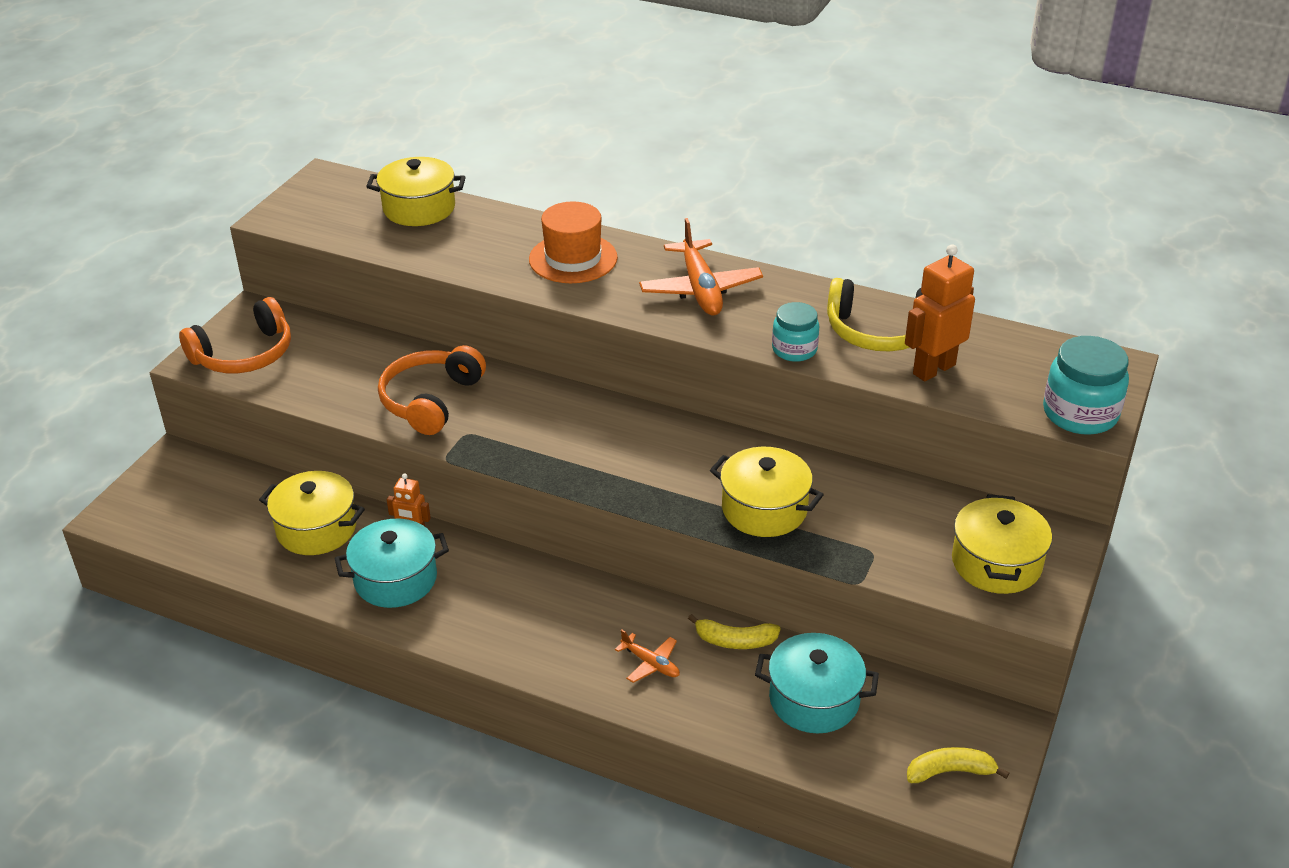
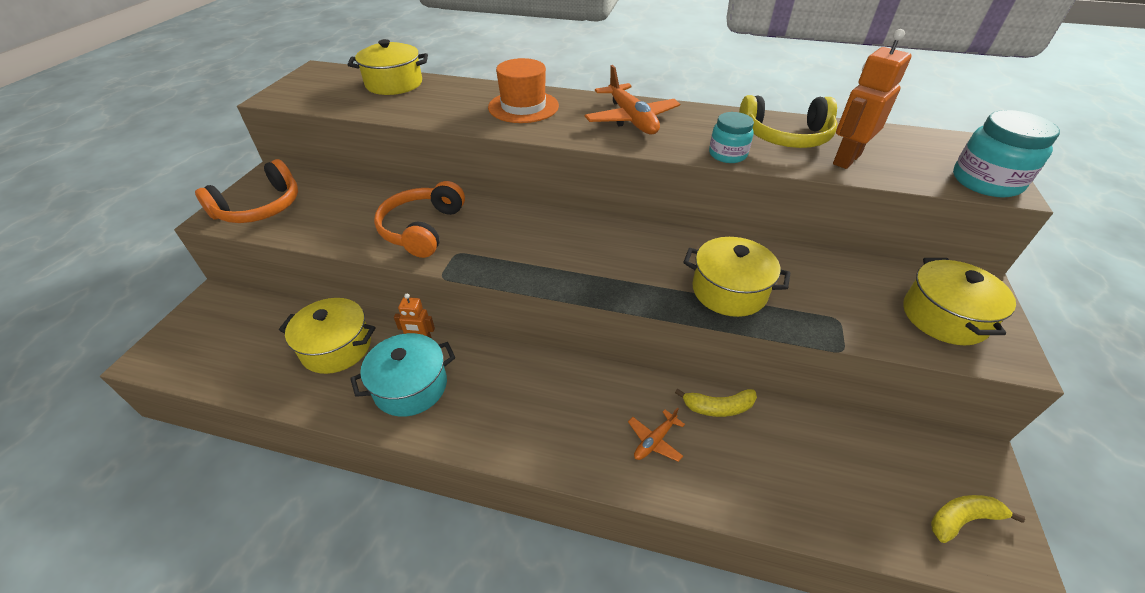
camera: 10 degrees left, 5 degrees up
(651, 663) = (654, 441): orange plane -> orange plane turned 105 degrees clockwise
(814, 699) = (808, 458): turquoise pot -> none

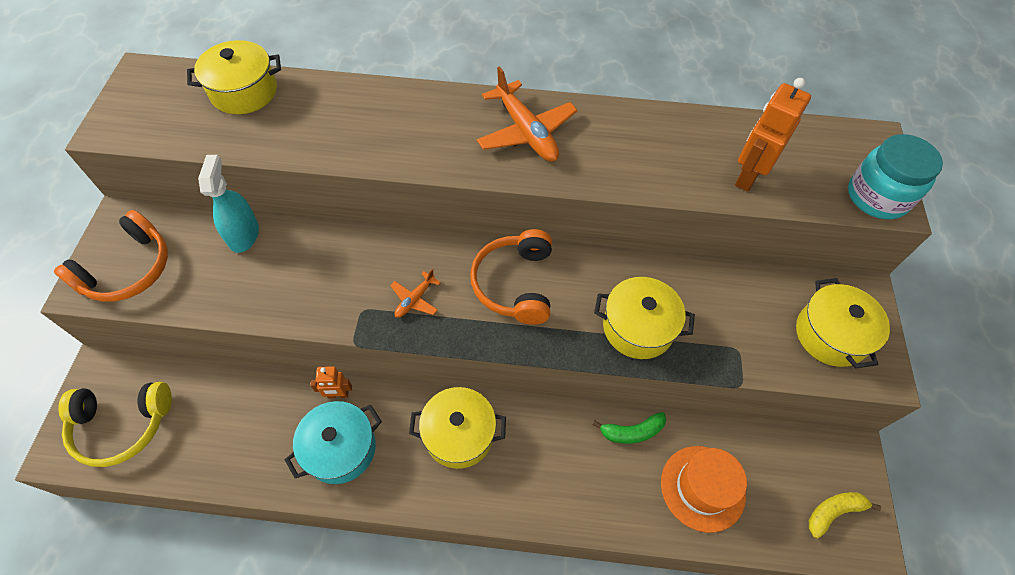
camera: 10 degrees left, 15 degrees up
(336, 347) = (253, 413): yellow pot -> yellow pot (459, 434)
(367, 193) = (243, 234): none -> turquoise spray bottle
(422, 229) = (318, 281): orange headphones -> orange headphones (515, 284)
(523, 107) = (404, 121): orange hat -> orange hat (702, 488)
(654, 441) = (578, 475): orange plane -> orange plane (415, 299)
(718, 407) = (632, 432): yellow banana -> green banana
(727, 154) = (630, 181): turquoise jar -> none
(785, 136) = (688, 146): yellow headphones -> yellow headphones (122, 425)

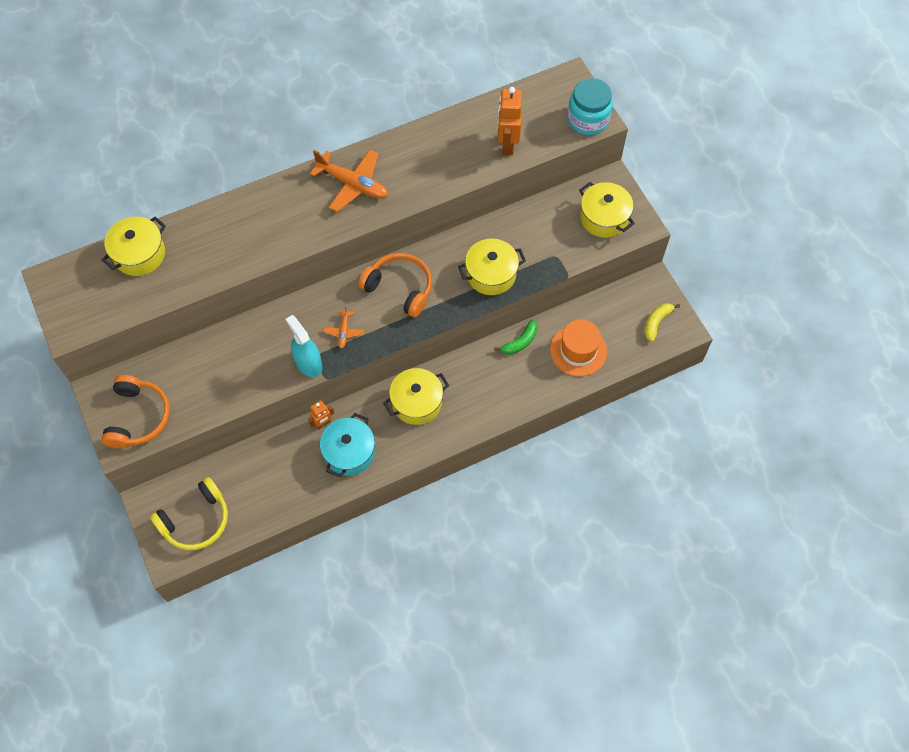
camera: 30 degrees left, 5 degrees up
(243, 234) = (196, 353): turquoise spray bottle -> turquoise spray bottle (308, 363)
(515, 284) = (399, 288): orange headphones -> orange headphones turned 150 degrees clockwise

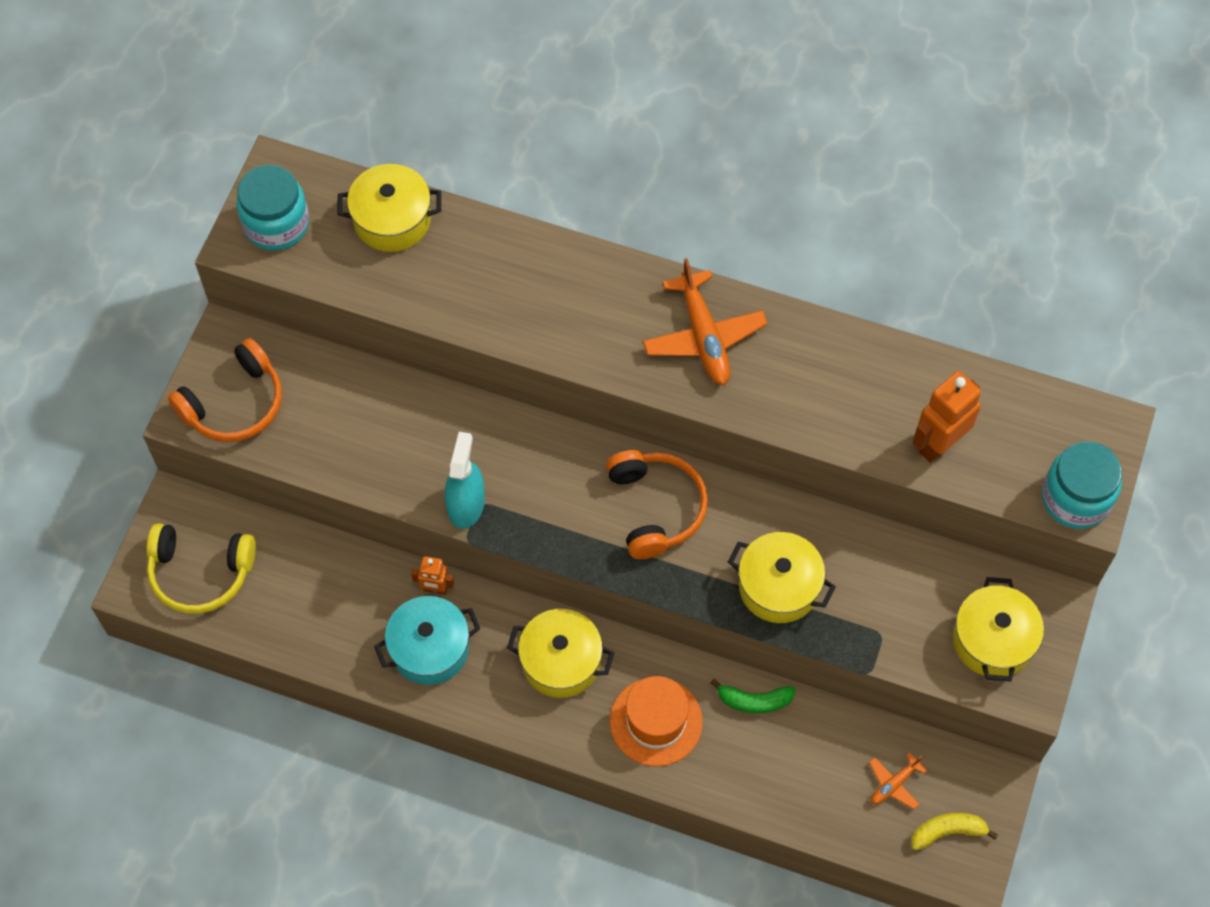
camera: 45 degrees right, 0 degrees up
(78, 304) = (276, 224): none -> turquoise jar
(344, 332) = (541, 503): orange plane -> orange plane (894, 784)
(578, 350) = (813, 776): orange hat -> orange hat (656, 721)

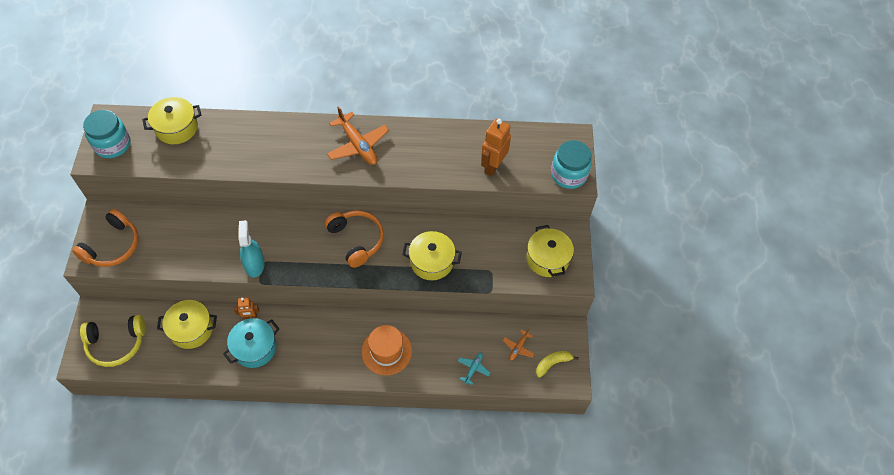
camera: 20 degrees left, 5 degrees down
(561, 661) = (327, 335): yellow pot -> yellow pot (191, 329)
(754, 701) = (434, 326): green banana -> none
(801, 798) = (473, 368): none -> turquoise plane

